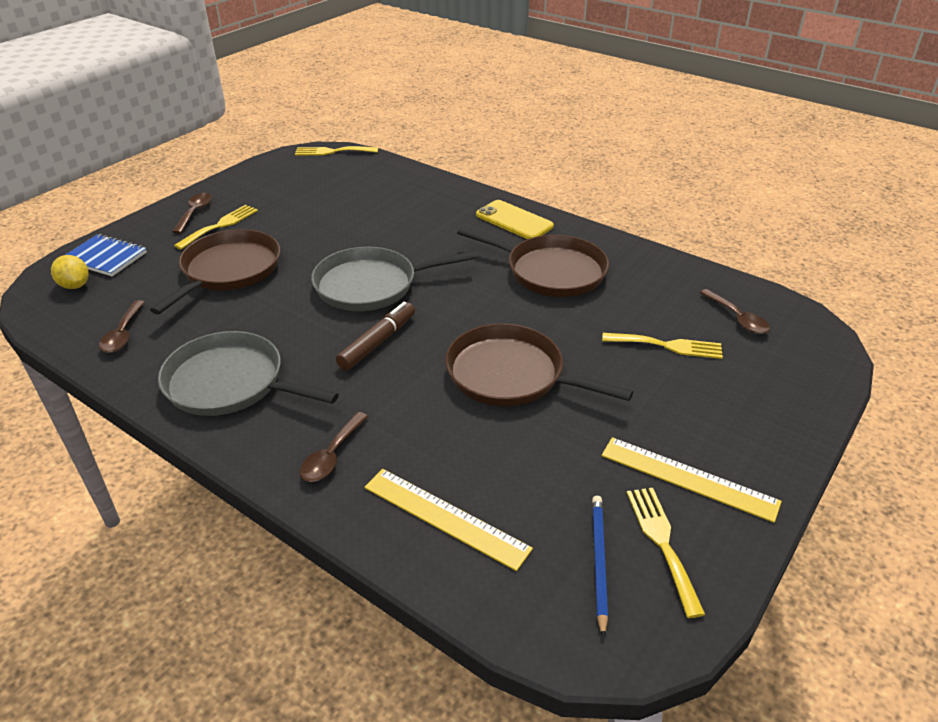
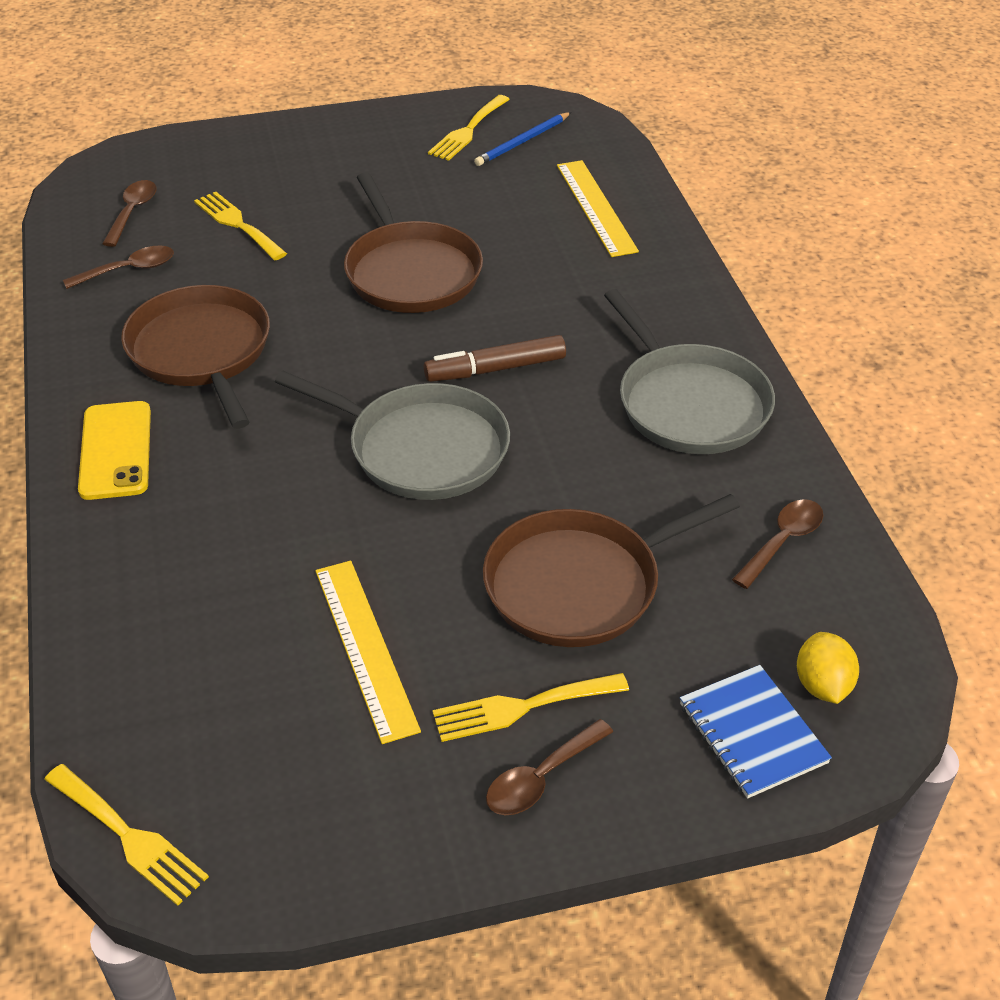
camera: 140 degrees left, 5 degrees up
(332, 455) = (643, 287): brown spoon -> brown spoon (129, 270)
(688, 478) = (393, 147): yellow ruler -> yellow ruler (365, 648)

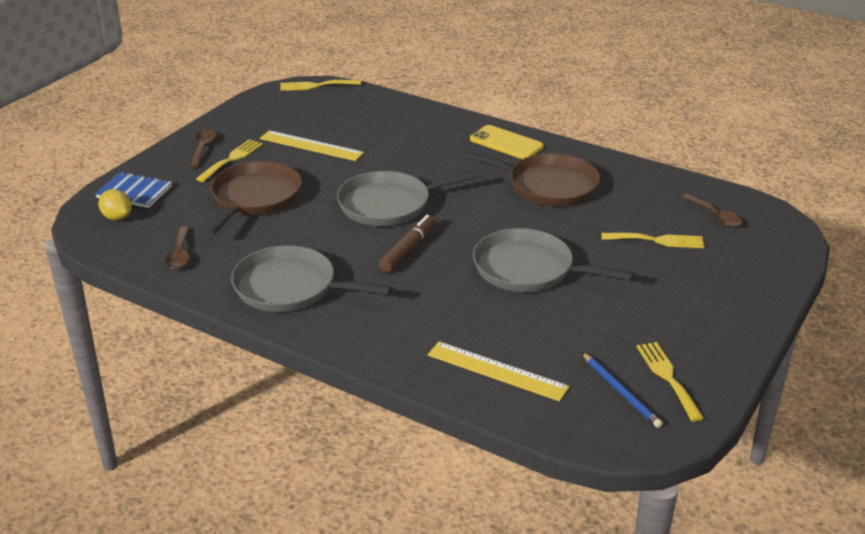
camera: 135 degrees right, 10 degrees down
(129, 270) = (652, 194): brown spoon -> none
(411, 272) = (528, 269): brown pan -> grey pan
(522, 142) = (621, 392): blue pencil -> blue pencil turned 150 degrees clockwise

